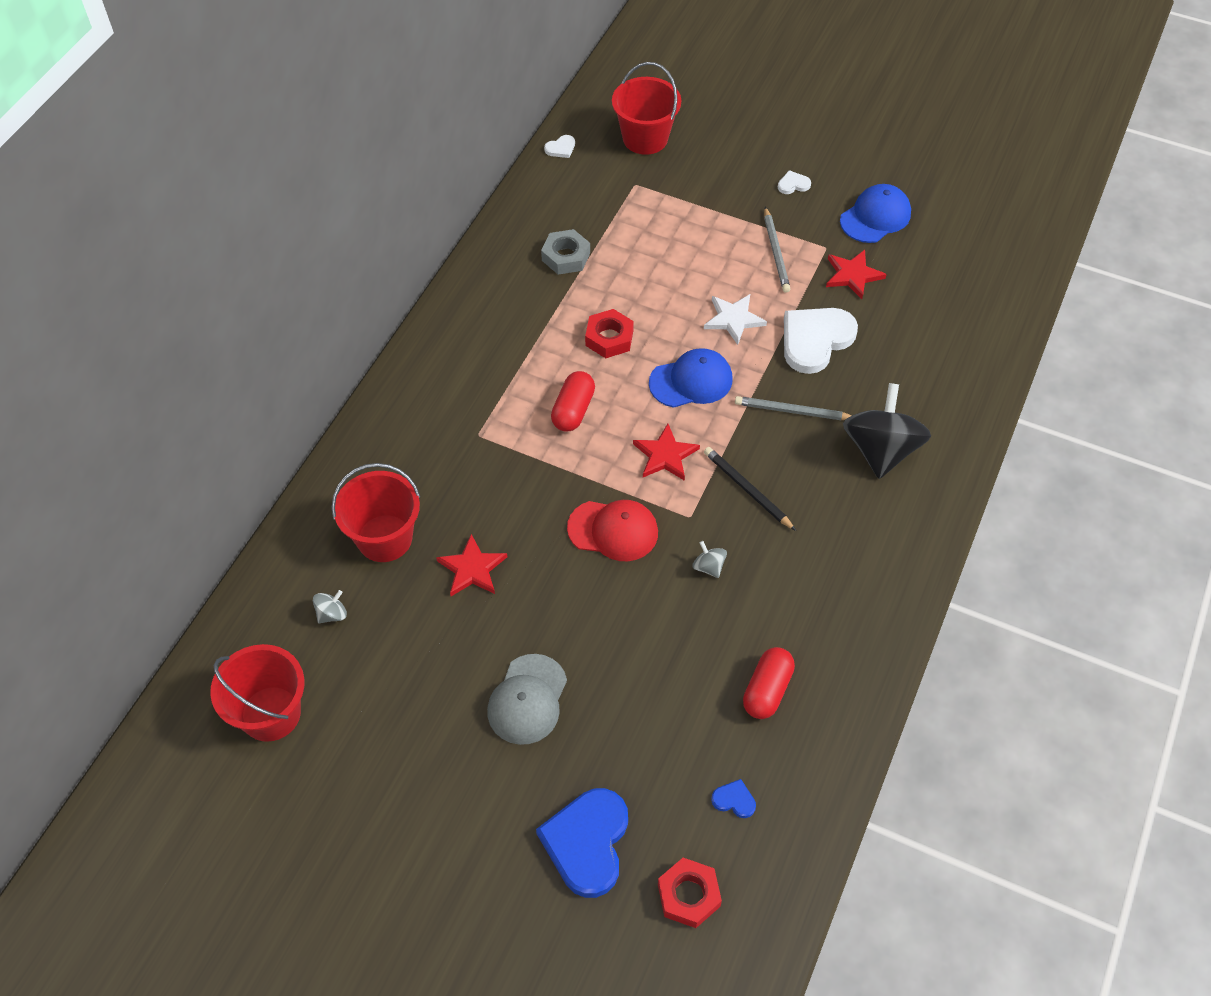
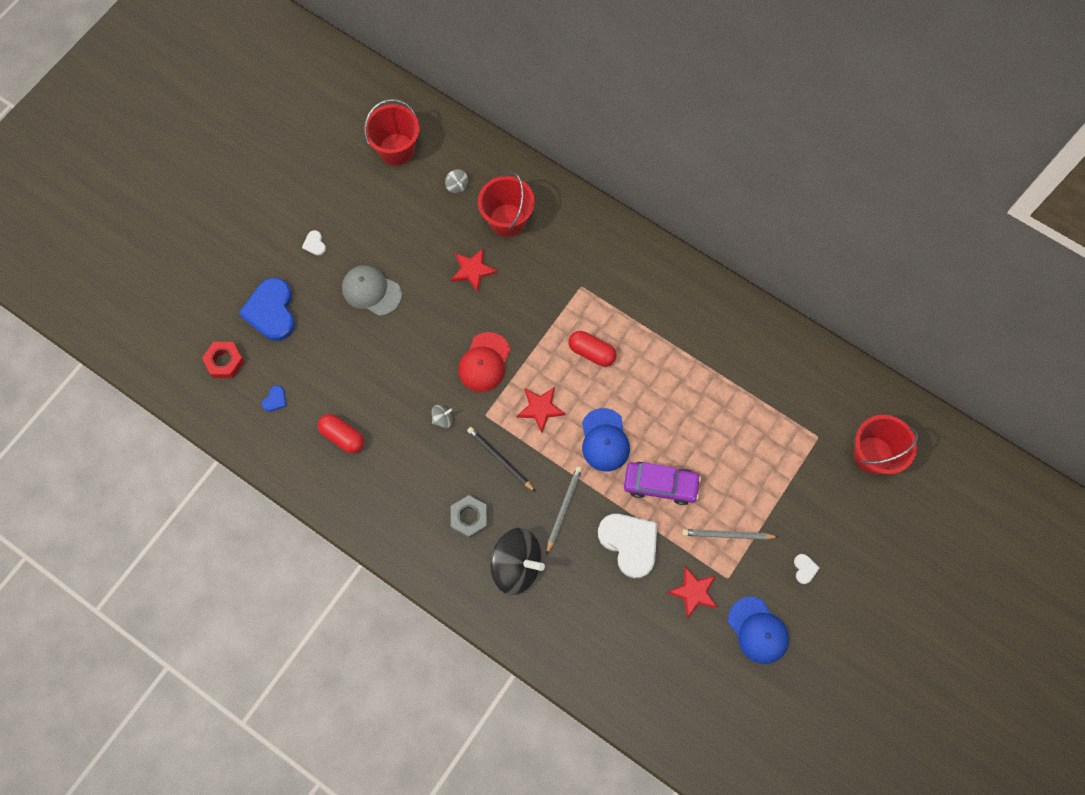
camera: 100 degrees right, 15 degrees up
(561, 148) = (867, 384): white heart -> white heart (315, 244)
(566, 256) = (743, 370): grey nut -> grey nut (469, 518)
(587, 842) = (271, 311): blue heart -> blue heart turned 120 degrees counterclockwise
(609, 338) = (655, 388): red nut -> none
(733, 319) = (660, 485): white star -> purple car
(747, 490) = (500, 459): black pencil -> black pencil turned 105 degrees counterclockwise

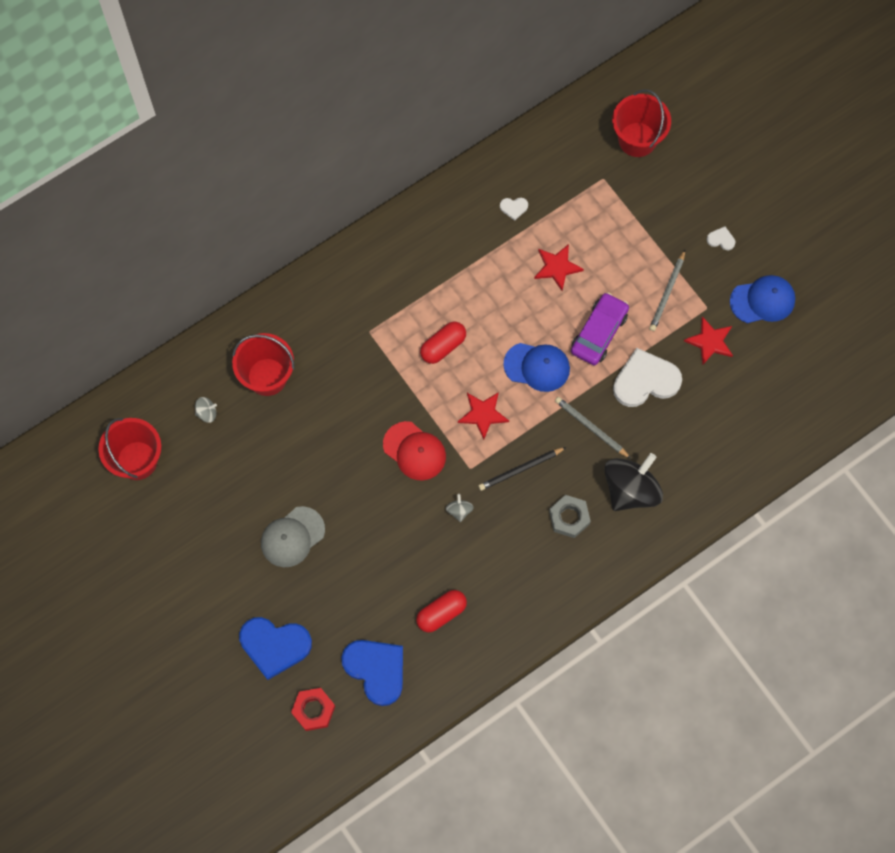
camera: 70 degrees left, 0 degrees up
(275, 400) = (376, 670): blue heart -> blue heart, size x2.36
(315, 244) = (214, 578): white heart -> white heart (514, 208)
(473, 270) = (309, 429): red star -> red star (557, 267)

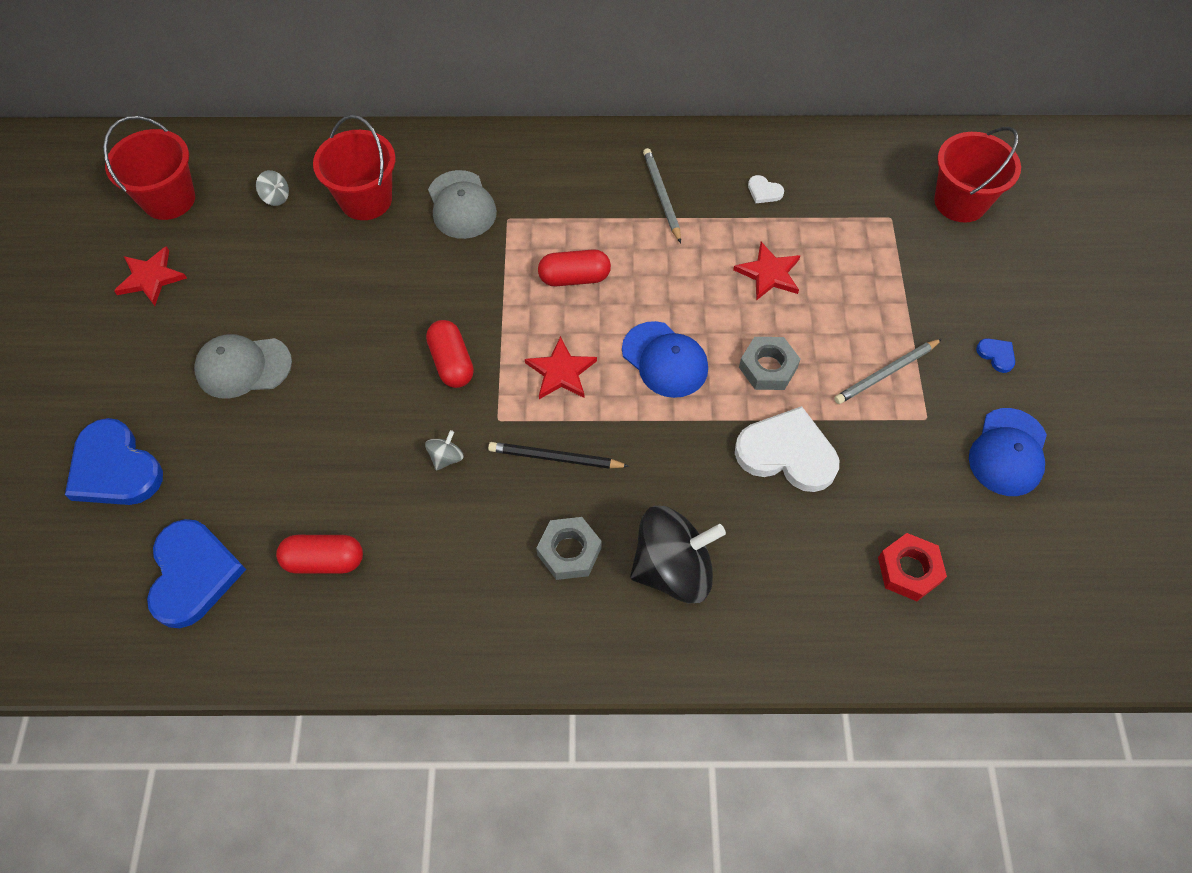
camera: 35 degrees right, 10 degrees down
(313, 710) = (83, 571): red nut -> red nut (909, 570)
(332, 341) = (461, 205): none -> grey cap
(414, 451) = (452, 362): red cap -> red capsule
(591, 428) = (678, 465): grey pencil -> grey pencil (661, 196)
(599, 333) = (768, 367): purple car -> grey nut
(710, 342) = (904, 458): red star -> red star (151, 278)
(721, 239) = (996, 355): white heart -> blue heart
(762, 300) = (1008, 452): blue cap -> blue cap turned 90 degrees clockwise

